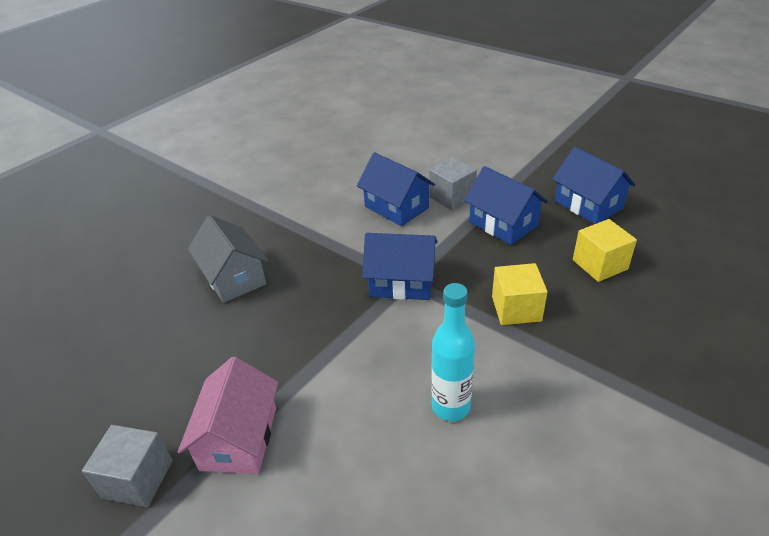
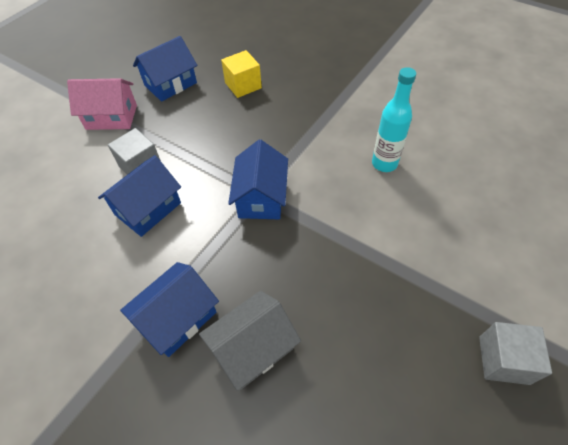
camera: 95 degrees left, 15 degrees up
(239, 438) = (444, 290): pink house -> pink house (111, 117)
(503, 224) = (188, 133): blue house -> blue house (177, 318)
(516, 309) = (290, 129): yellow cube -> none

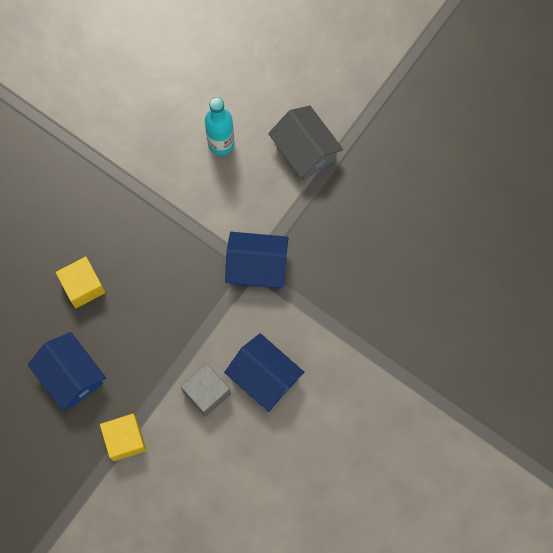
camera: 90 degrees left, 20 degrees up
(111, 117) = (125, 439): pink house -> yellow cube
(177, 318) = (381, 336): blue house -> none
(252, 348) = (408, 274): grey house -> grey house (305, 150)
(503, 360) = (421, 90): grey cube -> none

